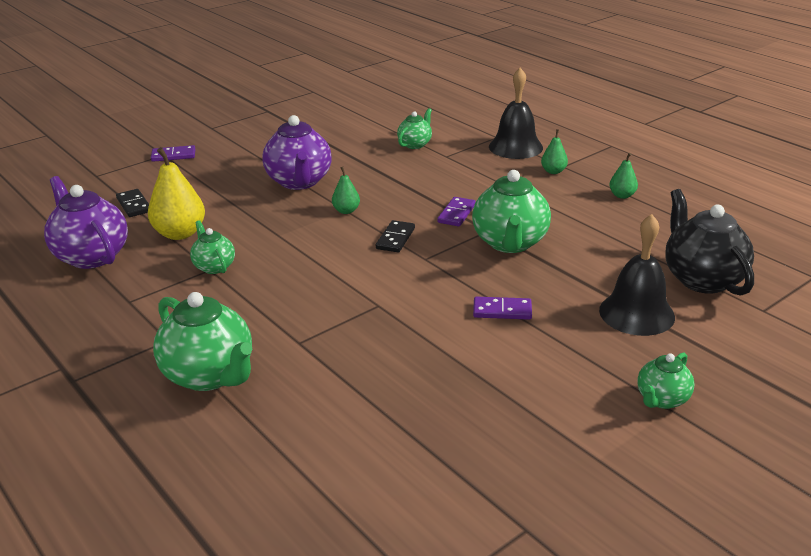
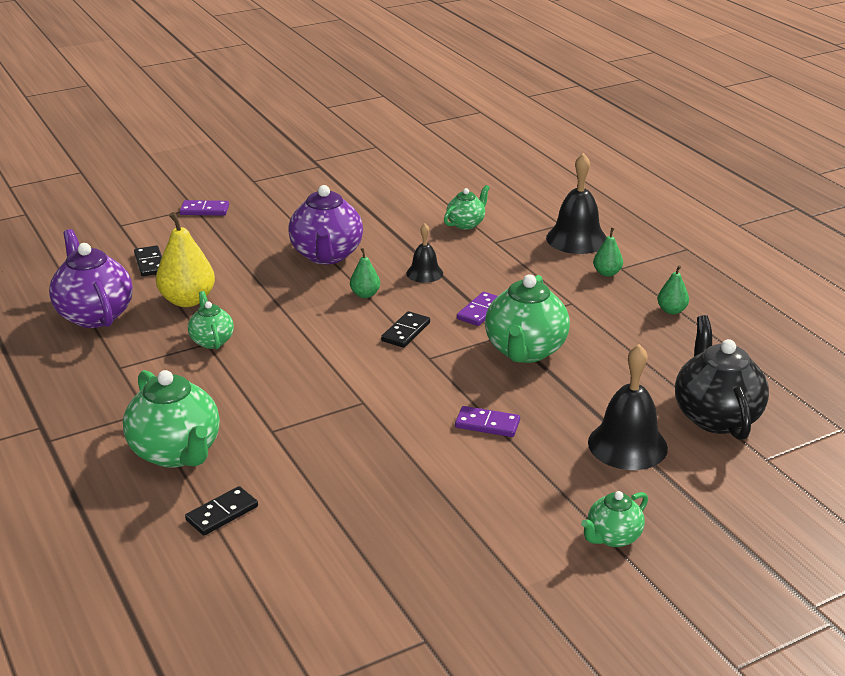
camera: 10 degrees right, 0 degrees up
(274, 429) = (222, 513): none -> black domino
(393, 187) = (424, 273): none -> black bell

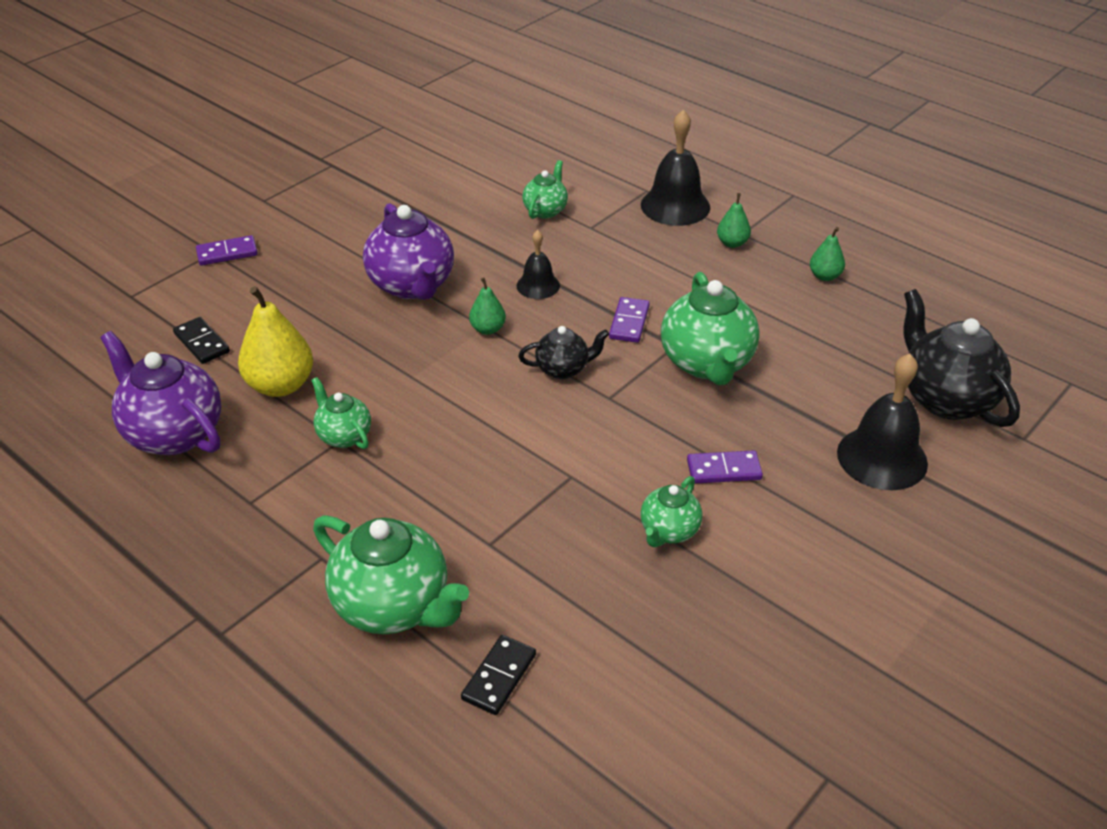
camera: 20 degrees left, 10 degrees up
(405, 332) = (563, 369): black domino -> black teapot
(613, 537) = (937, 580): green teapot -> green teapot (669, 531)

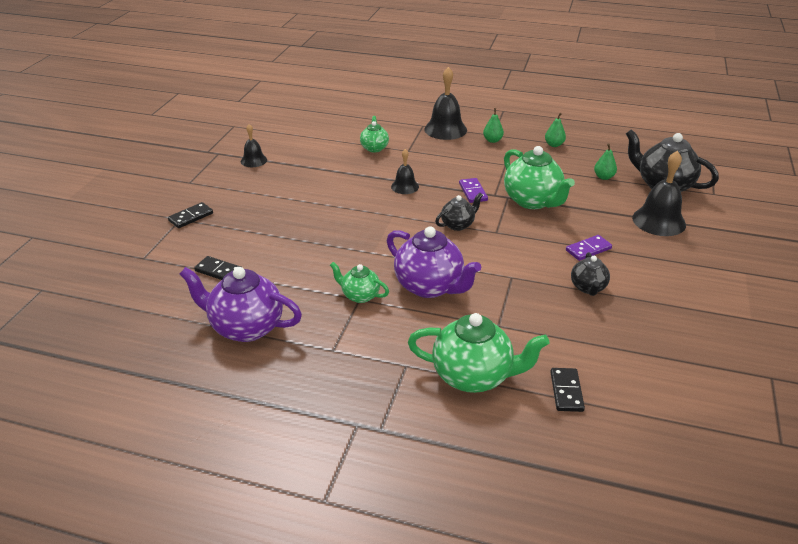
camera: 25 degrees left, 5 degrees down
(227, 253) = (191, 217): purple domino -> black domino
(280, 385) = (294, 280): yellow pear -> none
(367, 188) = (253, 160): none -> black bell
(412, 285) = (329, 205): purple teapot -> purple teapot (430, 286)
(488, 329) = (396, 216): green pear -> green pear (603, 177)
(669, 531) = (588, 288): green teapot -> black teapot

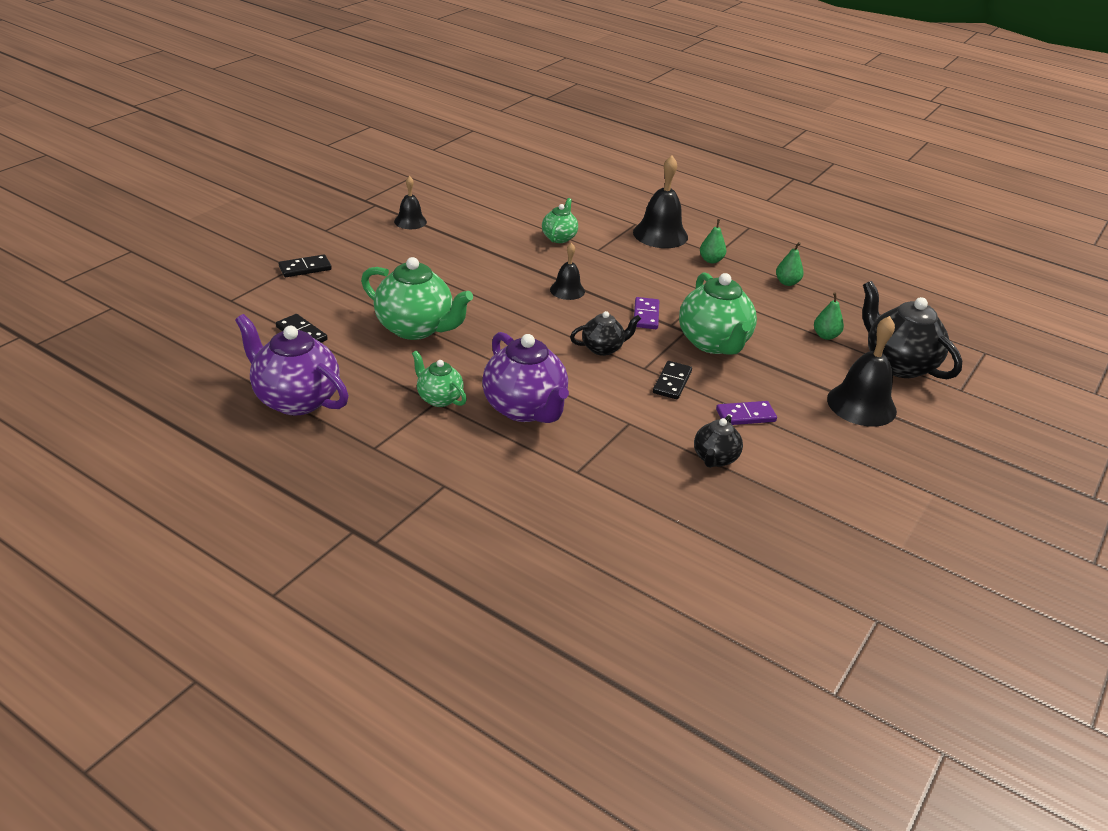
camera: 15 degrees right, 0 degrees up
(473, 376) = (512, 517): green teapot -> green teapot (415, 328)
(566, 391) = (609, 563): black domino -> black domino (672, 382)

